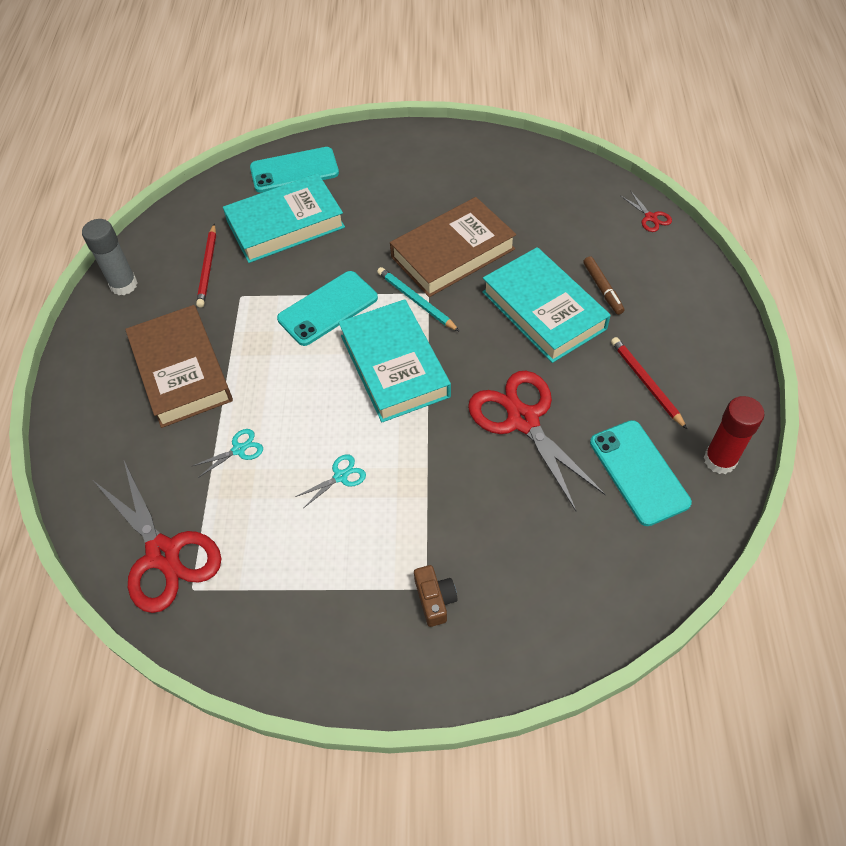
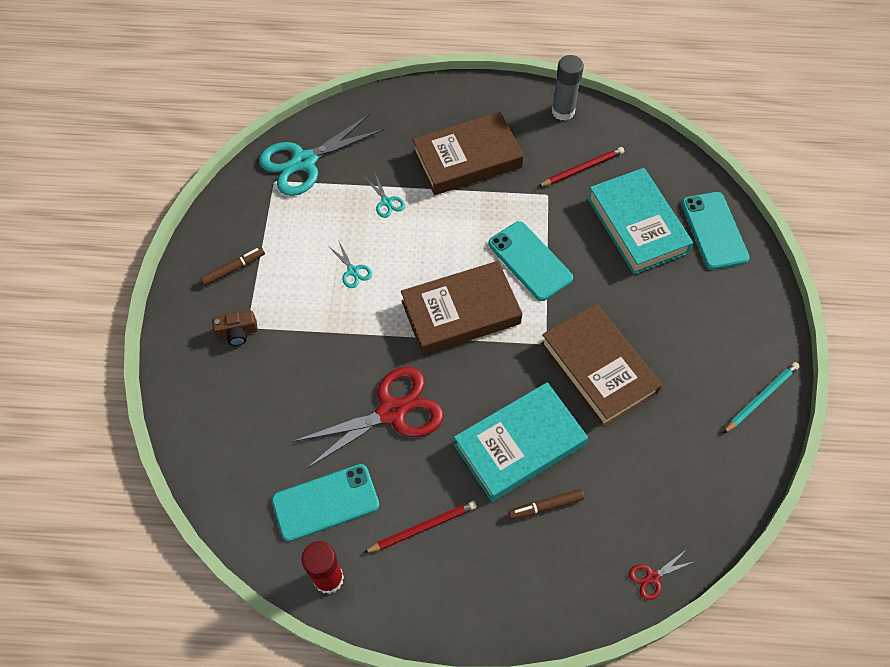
camera: 90 degrees right, 5 degrees up
(163, 554) = (304, 162): red scissors -> turquoise scissors
(208, 267) = (582, 169): red pencil -> red pencil turned 150 degrees clockwise
(337, 620) = (234, 269): none -> brown marker
(394, 366) = (460, 312): turquoise book -> brown book
(416, 301) = (536, 332): turquoise pencil -> turquoise pencil (760, 398)

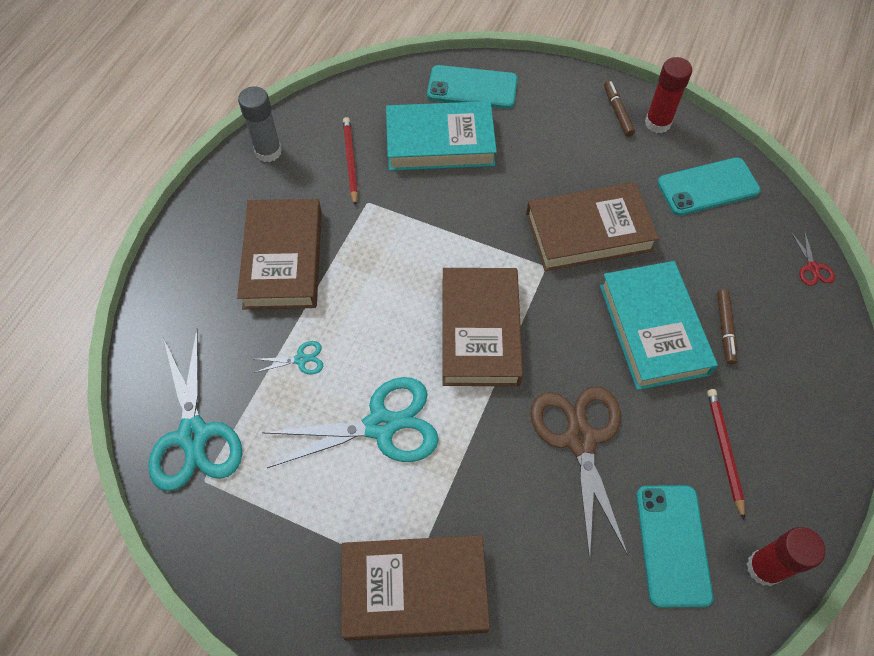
camera: 70 degrees left, 0 degrees up
(234, 269) = (317, 569): brown marker -> brown marker (617, 112)
(237, 332) = (414, 589): brown camera -> brown book
(353, 271) = (381, 425): turquoise scissors -> turquoise scissors, size x2.35
(392, 412) = (580, 439): red scissors -> brown scissors
(530, 261) = (442, 246): turquoise phone -> turquoise phone (708, 187)
(760, 398) = (657, 123): turquoise pencil -> red glue stick

